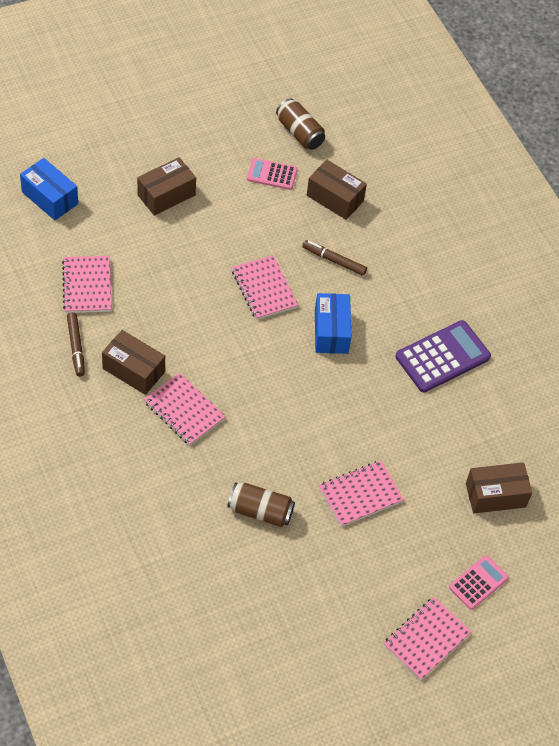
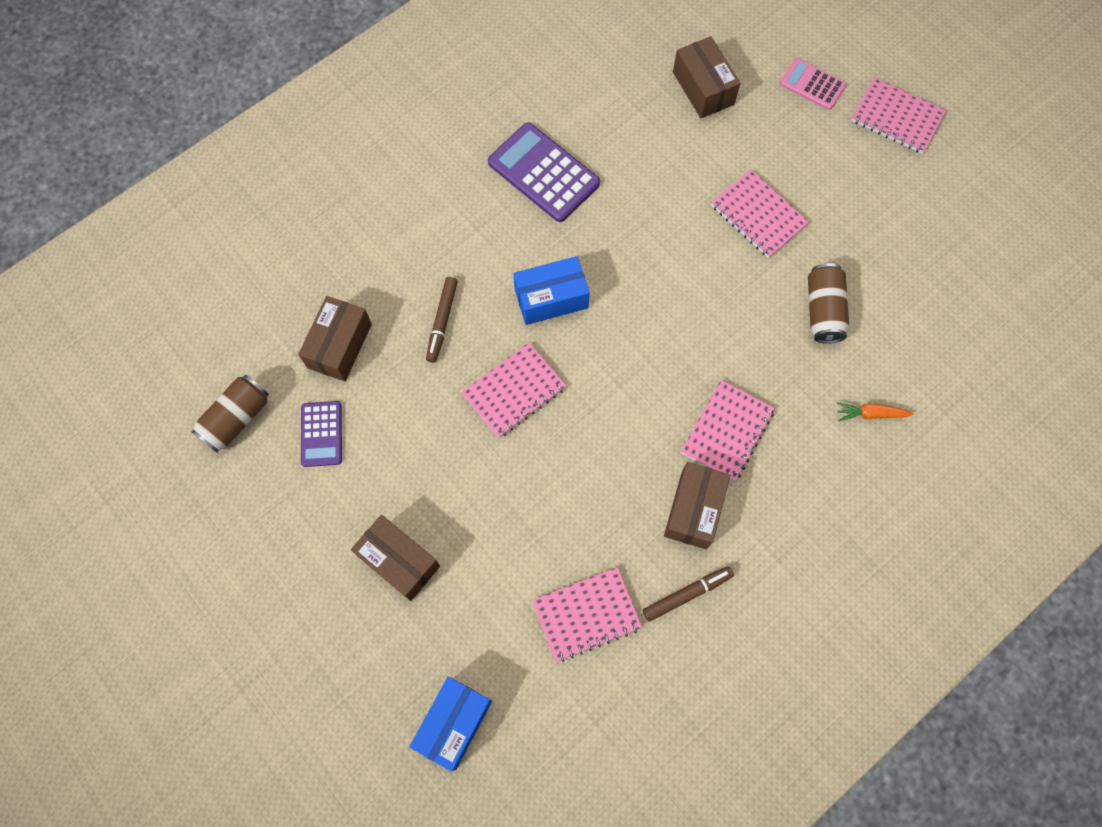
camera: 100 degrees left, 15 degrees up
(162, 512) = (871, 414): none -> orange carrot
(272, 174) = (321, 434): pink calculator -> purple calculator

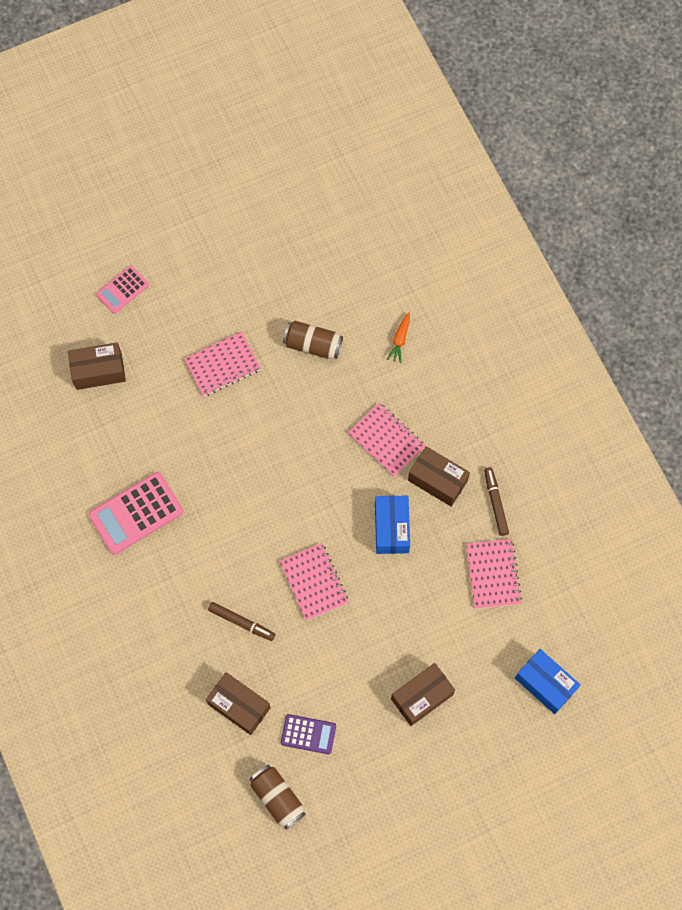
camera: 75 degrees left, 0 degrees up
(543, 173) = (136, 513): purple calculator -> pink calculator
(551, 298) = (246, 536): blue box -> blue box (391, 528)
(896, 117) = (171, 239): pink notebook -> none

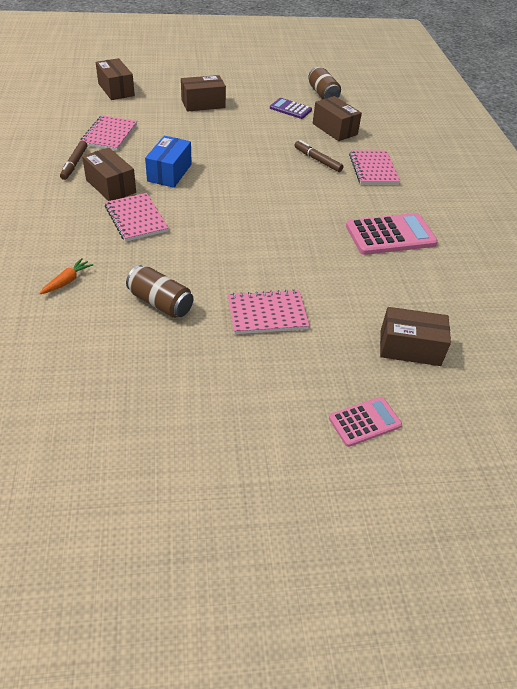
camera: 165 degrees left, 25 degrees down
(314, 582) = (250, 164): pink notebook -> pink notebook (373, 169)
(545, 684) = (116, 90): blue box -> brown box

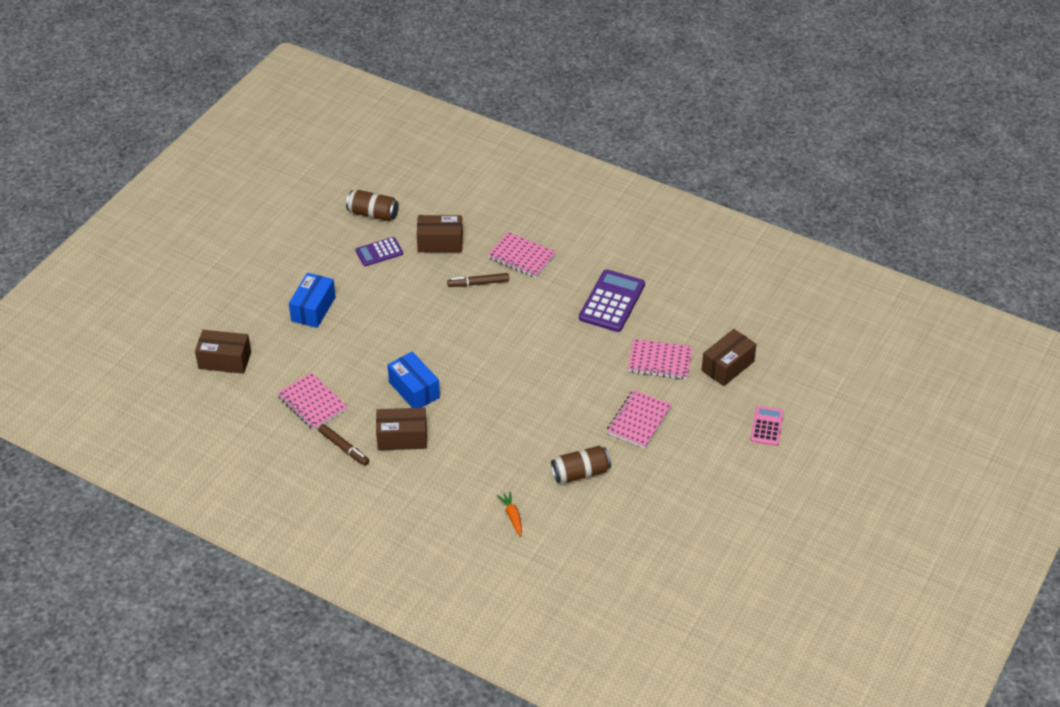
camera: 50 degrees left, 0 degrees up
(136, 219) = (465, 441): pink notebook -> pink notebook (659, 361)
(203, 104) = (313, 309): brown box -> blue box
(390, 235) = (612, 301): pink calculator -> purple calculator

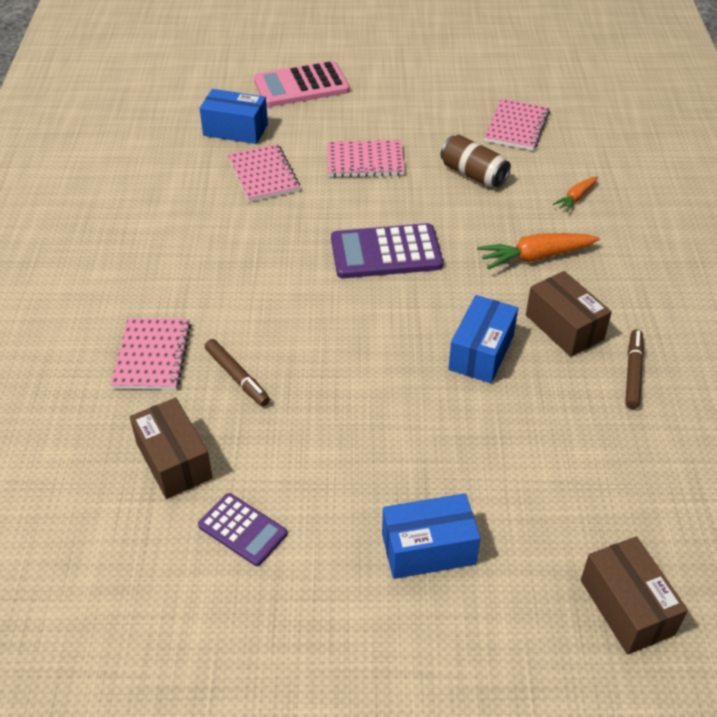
camera: 120 degrees left, 0 degrees up
(312, 403) = (598, 445): pink notebook -> pink notebook (516, 127)
(373, 214) = (149, 591): brown can -> none
(471, 459) = (535, 257): none -> orange carrot
(612, 301) = (189, 242): purple calculator -> purple calculator (386, 252)
(727, 366) = (235, 130): brown box -> blue box
(767, 426) = (301, 86): pink calculator -> pink calculator, size x1.69

